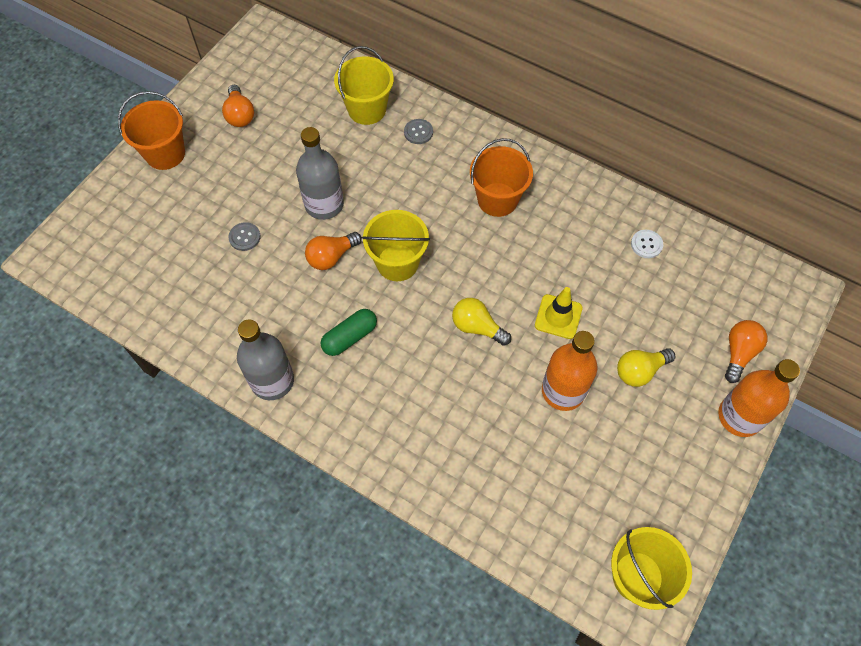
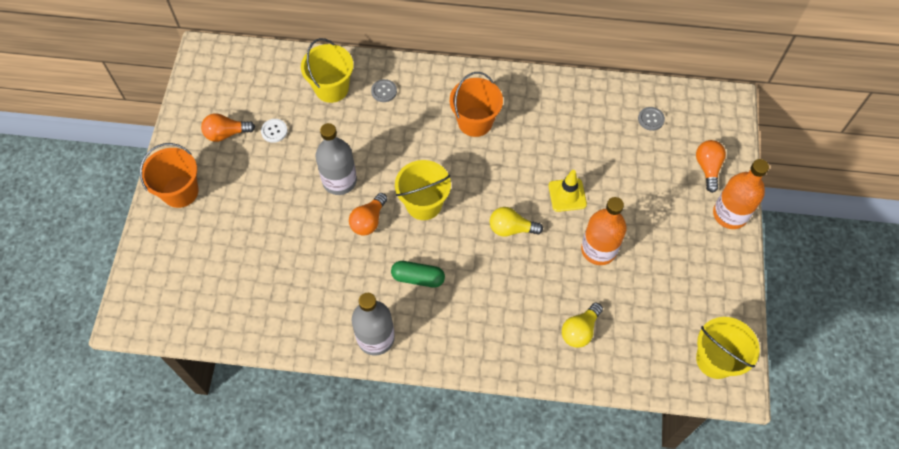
camera: 25 degrees left, 0 degrees up
(240, 115) = (226, 133): orange light bulb -> orange light bulb turned 120 degrees clockwise
(244, 237) = (288, 234): grey button -> grey button (651, 119)
(350, 337) = (418, 278): green capsule -> green capsule turned 75 degrees clockwise
(640, 371) = (645, 211): yellow light bulb -> yellow light bulb (580, 330)
(646, 244) = (604, 113): white button -> white button (274, 131)

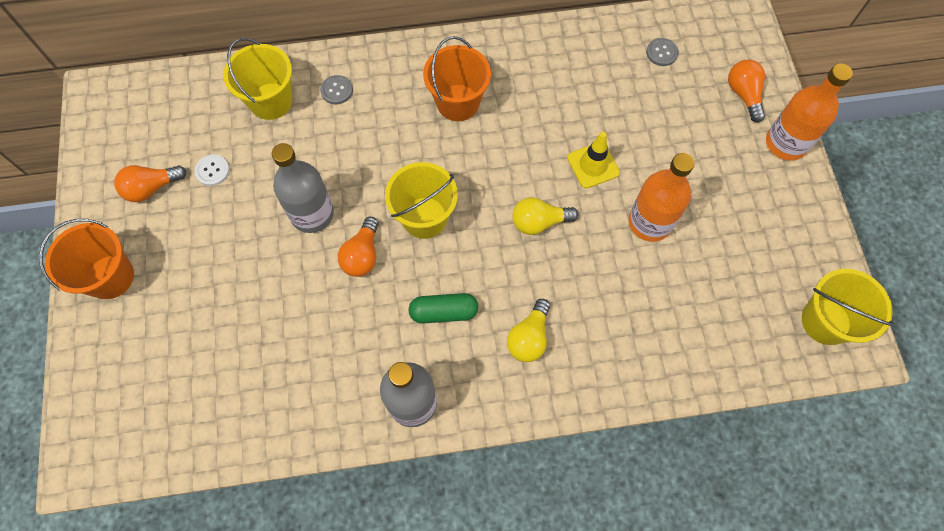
camera: 15 degrees left, 5 degrees up
(580, 330) = (658, 327): yellow light bulb -> yellow light bulb (529, 337)

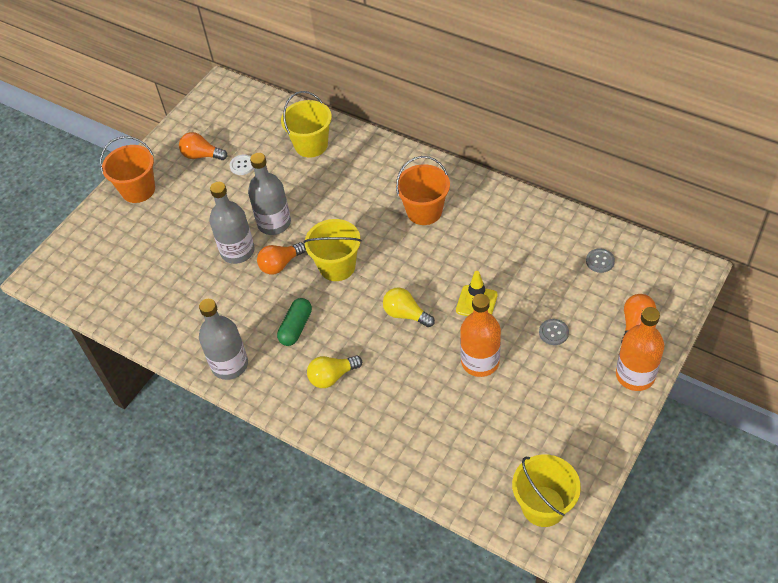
camera: 45 degrees right, 15 degrees down
(301, 272) = (237, 251): none -> grey bottle
(337, 90) = (355, 161): grey button -> grey button (553, 332)
(444, 312) = (296, 327): green capsule -> green capsule turned 75 degrees clockwise

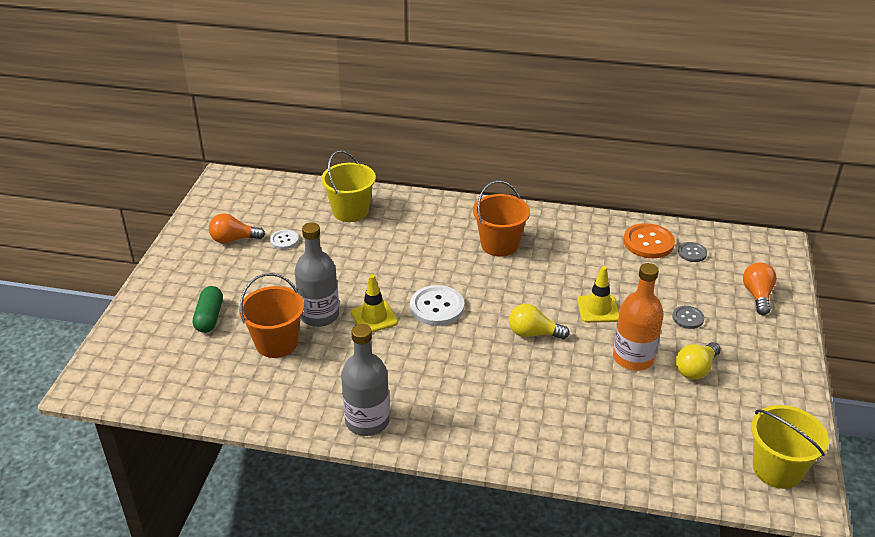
camera: 25 degrees left, 15 degrees down
(138, 190) = (174, 282): orange bucket -> orange bucket (276, 343)
(274, 223) = (347, 283): grey bottle -> none
(280, 264) = (374, 317): orange light bulb -> yellow traffic cone
(296, 327) = (423, 370): green capsule -> green capsule (209, 317)
(332, 376) = (489, 406): yellow light bulb -> yellow light bulb (695, 369)
(337, 266) = (437, 307): yellow bucket -> white button
(564, 240) = (648, 242): none -> orange button
(635, 375) = (785, 336): orange bottle -> none

